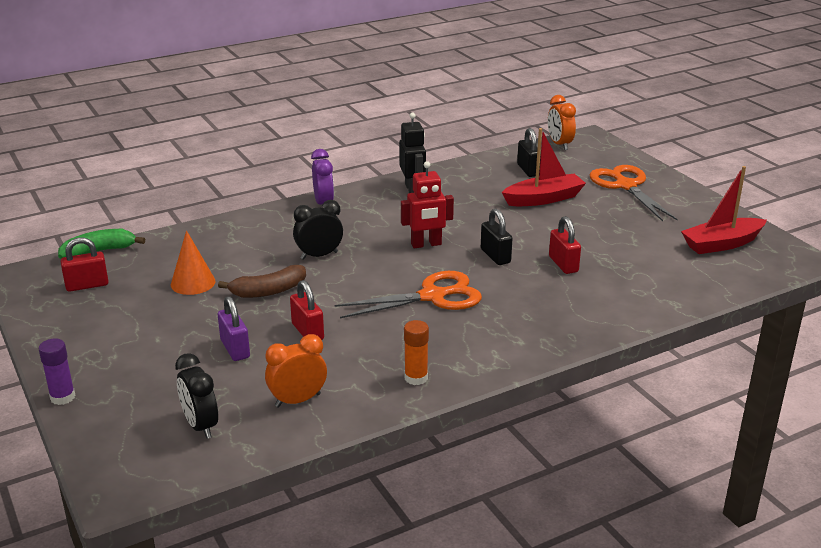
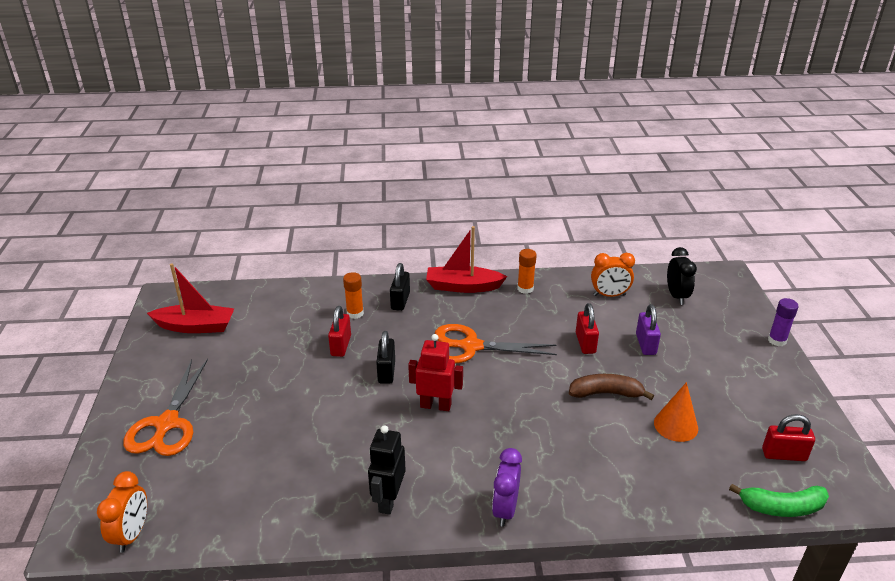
camera: 155 degrees left, 5 degrees up
(319, 255) = (544, 423): black clock -> none
(528, 170) = (229, 490): black padlock -> black padlock (400, 301)
(544, 199) = (267, 433): red boat -> red boat (463, 286)
(587, 295) = (355, 313): none -> orange glue stick

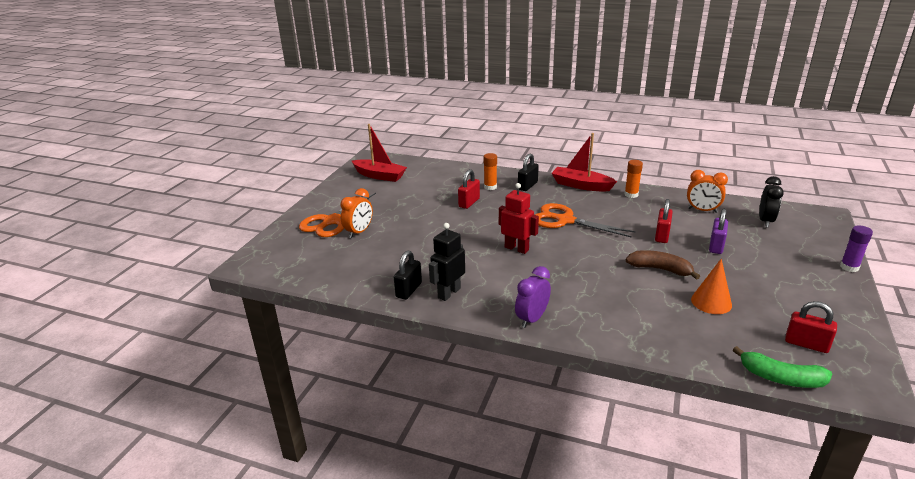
camera: 25 degrees right, 5 degrees down
(132, 534) = (277, 271): orange clock -> orange clock (359, 232)
(386, 372) = (492, 223): black padlock -> black padlock (409, 290)

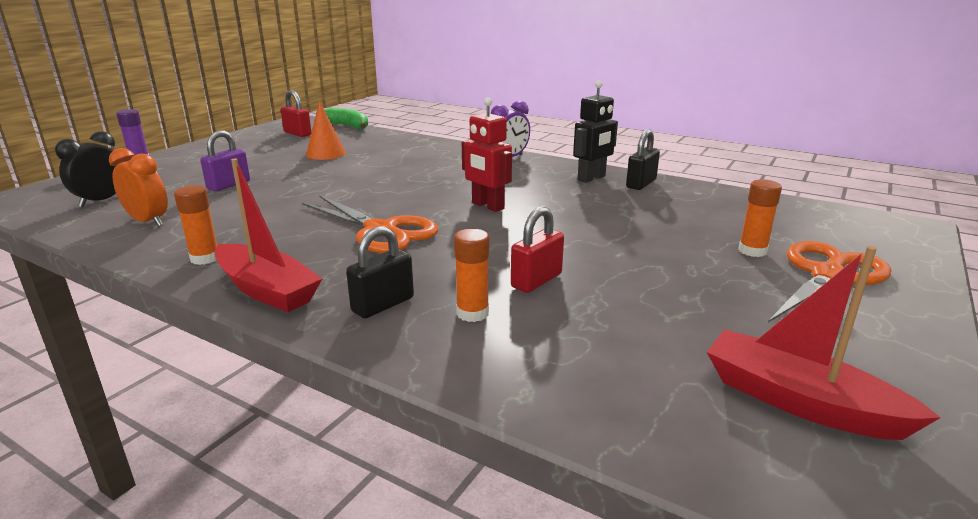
camera: 170 degrees left, 5 degrees down
(359, 232) = (752, 251): orange clock -> orange glue stick
(660, 269) = (333, 174): brown banana -> none
(662, 236) = (272, 200): red padlock -> none

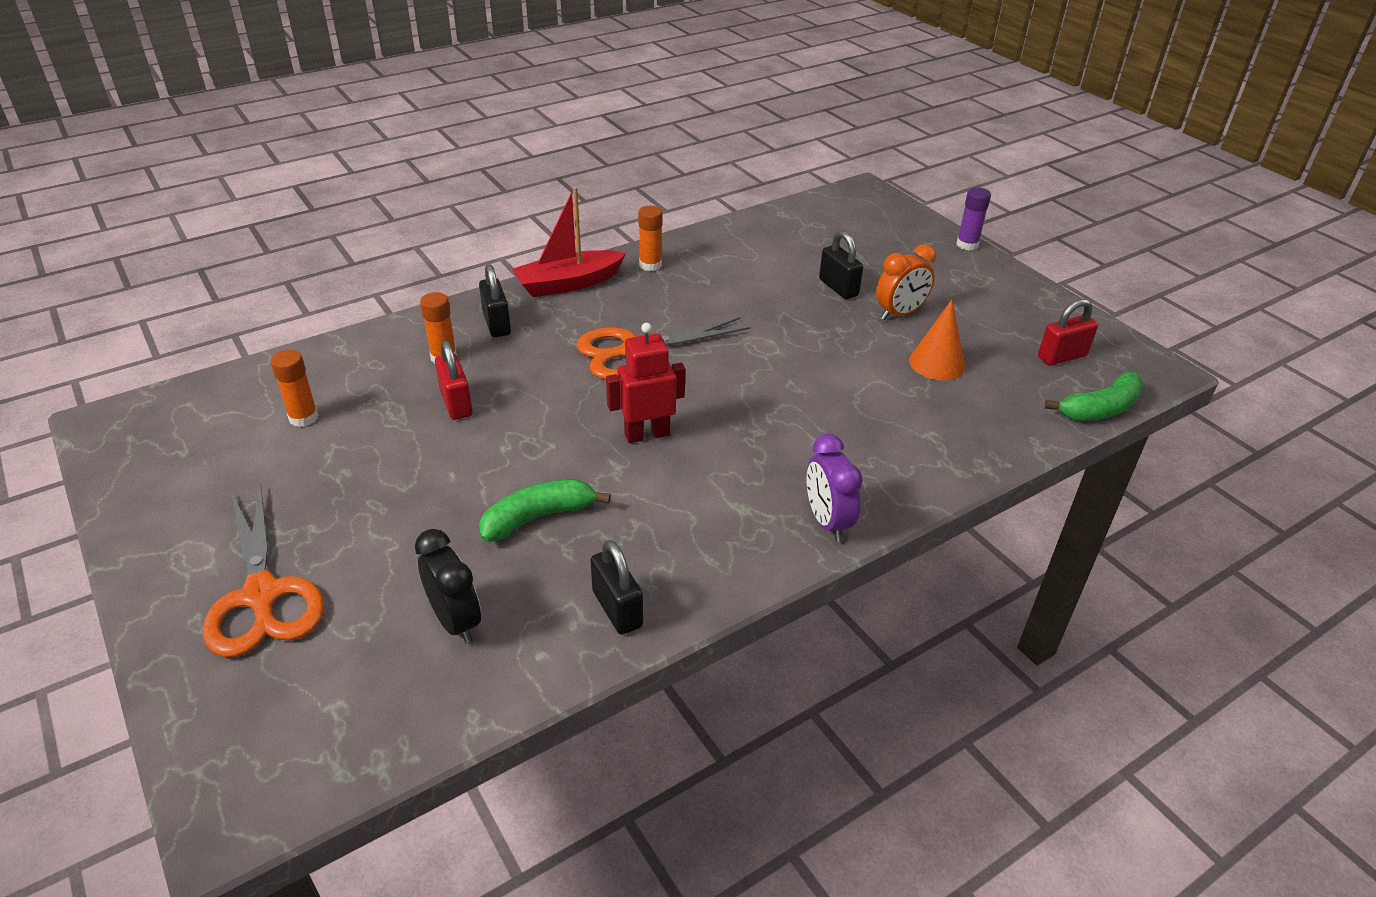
camera: 115 degrees right, 15 degrees up
(102, 201) = (830, 227): black clock -> black clock (455, 621)
(148, 222) = (756, 246): orange clock -> orange clock (899, 314)
(229, 185) = (838, 288): purple padlock -> black padlock
(591, 178) = (677, 568): black robot -> none
(611, 216) = (538, 517): none -> green banana
(752, 251) = (357, 577): orange glue stick -> orange glue stick (303, 418)
(799, 401) = (199, 447): red boat -> none

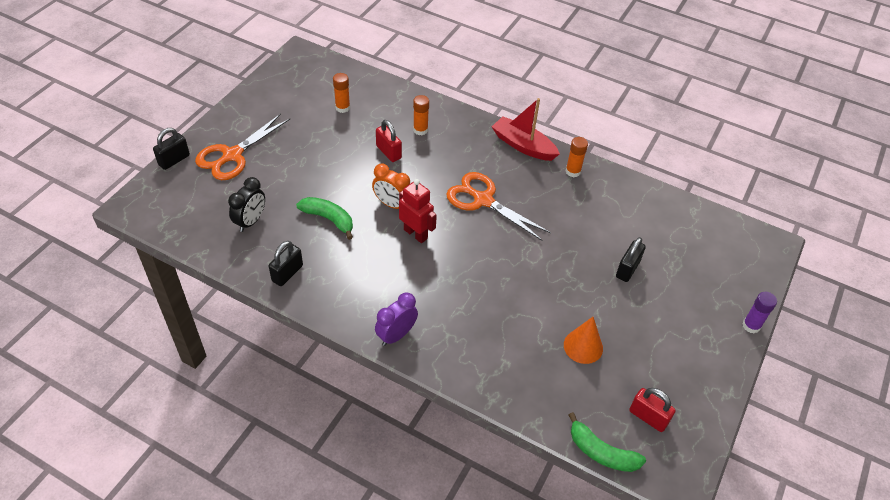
camera: 60 degrees right, 10 degrees up
(456, 403) = (388, 152): red padlock -> red padlock turned 75 degrees counterclockwise
(497, 324) = (463, 135): black padlock -> black padlock (174, 160)
(899, 314) = (624, 311): orange clock -> orange clock (392, 204)

